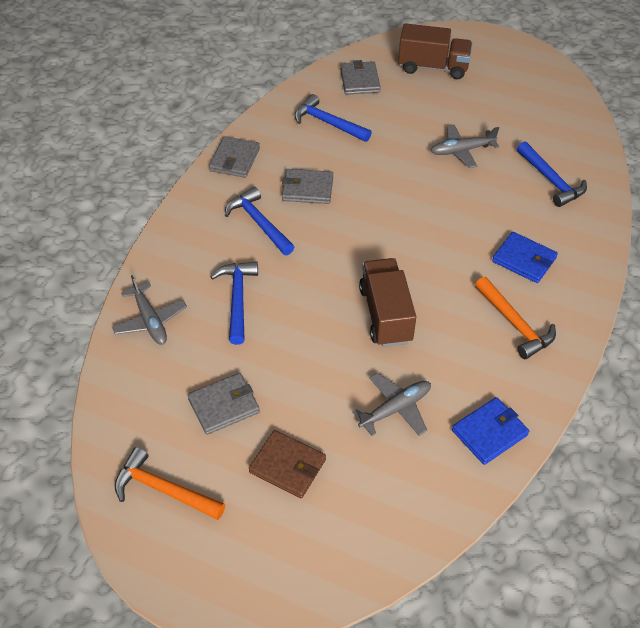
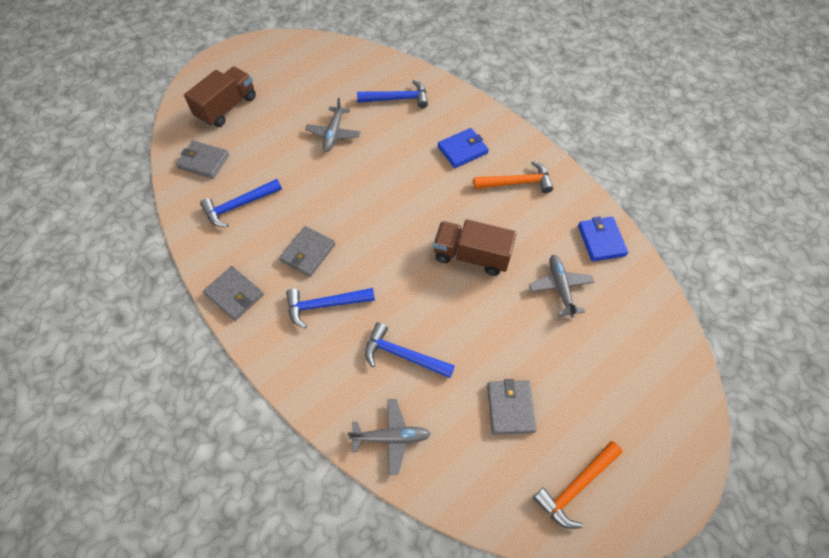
camera: 65 degrees left, 10 degrees up
(287, 466) = (584, 382): brown wallet -> none

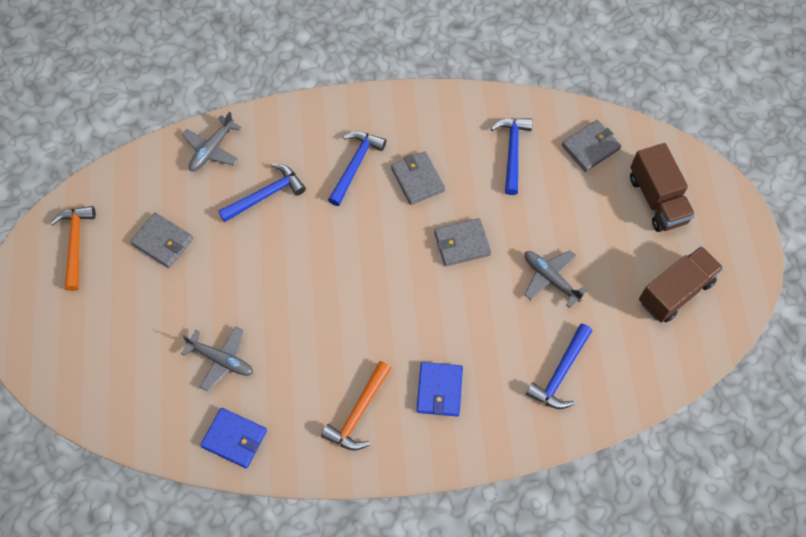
camera: 125 degrees right, 5 degrees up
(234, 294) = (417, 107): grey wallet -> grey wallet (462, 244)
(471, 256) = (311, 308): brown truck -> brown truck (675, 292)

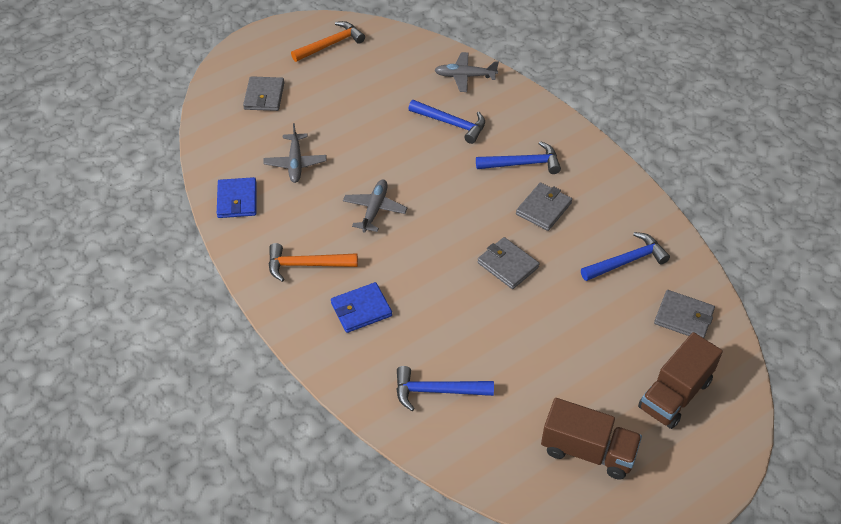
camera: 60 degrees right, 15 degrees down
(163, 241) = (367, 86): grey wallet -> grey wallet (264, 96)
(550, 278) = (524, 343): grey plane -> grey plane (374, 209)

